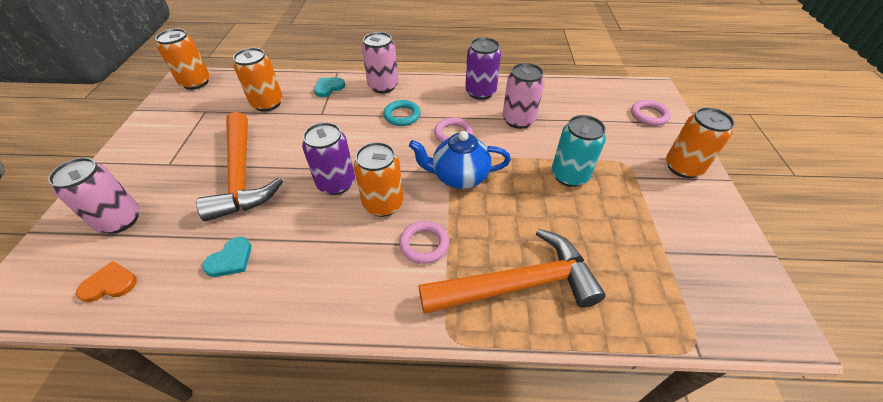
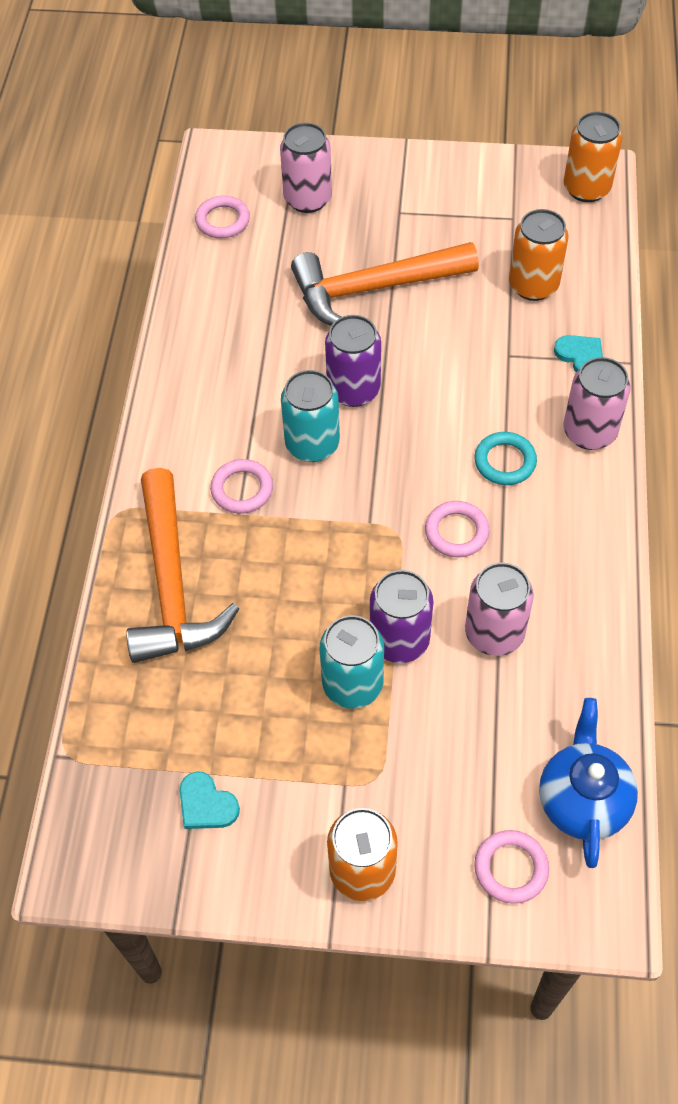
camera: 95 degrees right, 10 degrees up
(110, 284) = (223, 220): orange heart -> pink ring
(230, 259) = (241, 308): turquoise heart -> turquoise heart (206, 804)
(383, 204) = (312, 444): orange can -> turquoise can
(459, 177) = (357, 534): blue teapot -> blue teapot (582, 800)
(480, 92) = (577, 582): purple can -> purple can (399, 640)

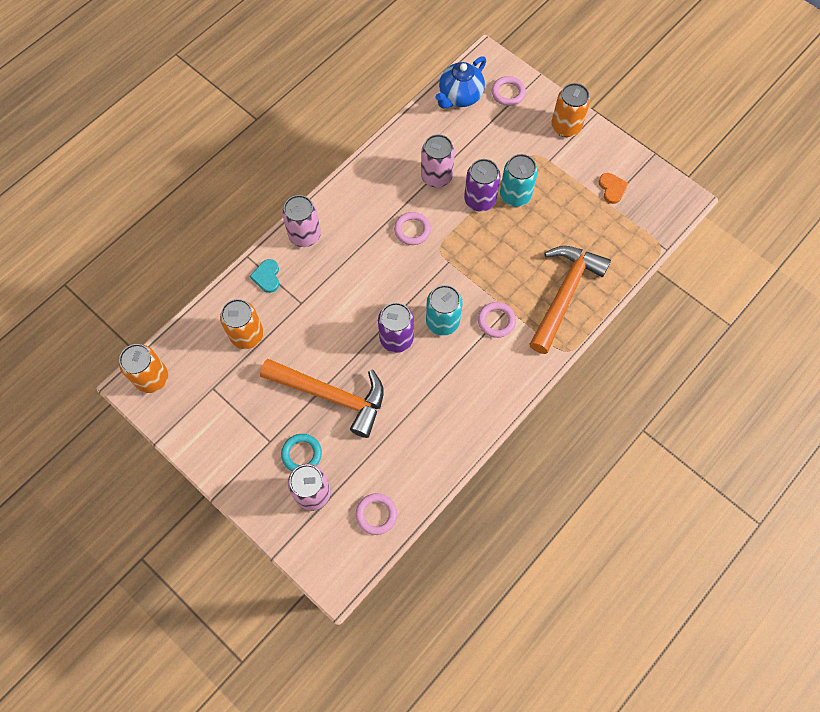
camera: 145 degrees left, 10 degrees up
(206, 804) = (612, 188): turquoise heart -> orange heart
(505, 461) = (358, 248): turquoise ring -> turquoise ring (301, 454)

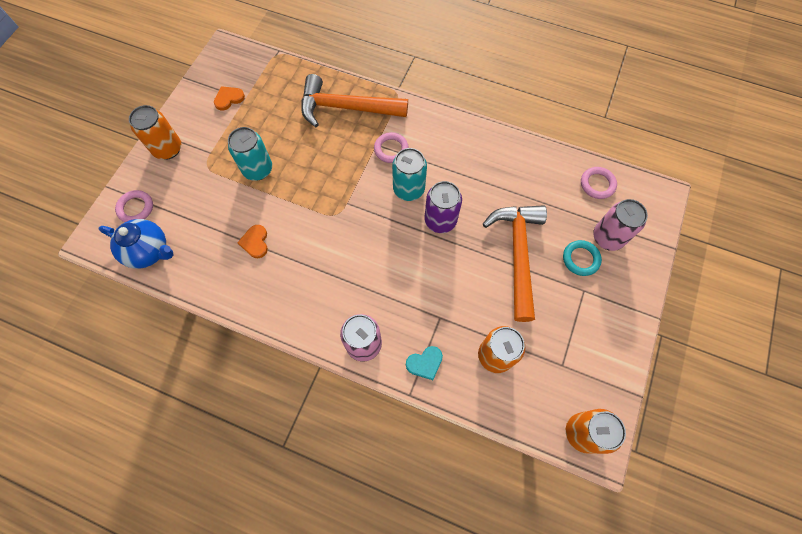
camera: 110 degrees left, 0 degrees up
(412, 230) = (323, 244): pink ring -> none
(436, 176) = (255, 242): pink can -> orange heart
(479, 200) = (271, 197): purple can -> none

